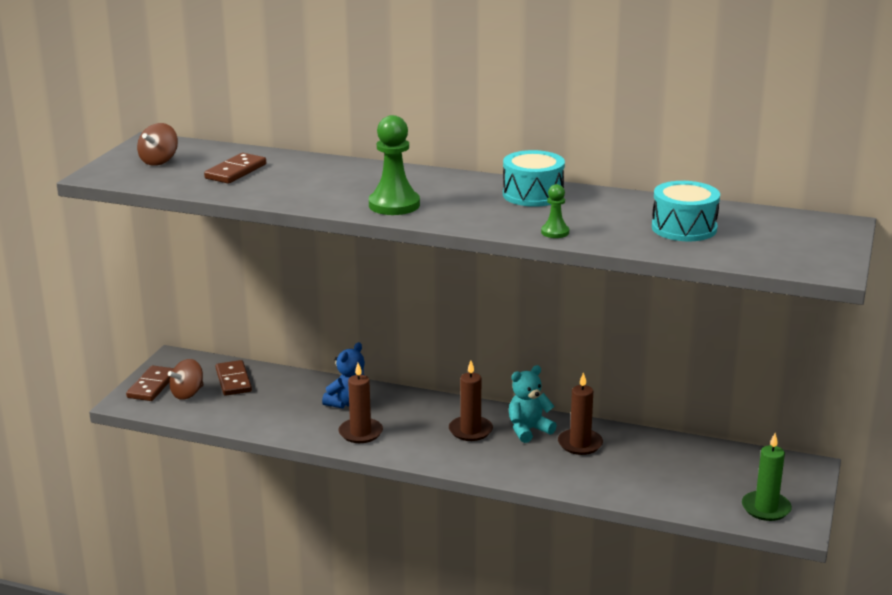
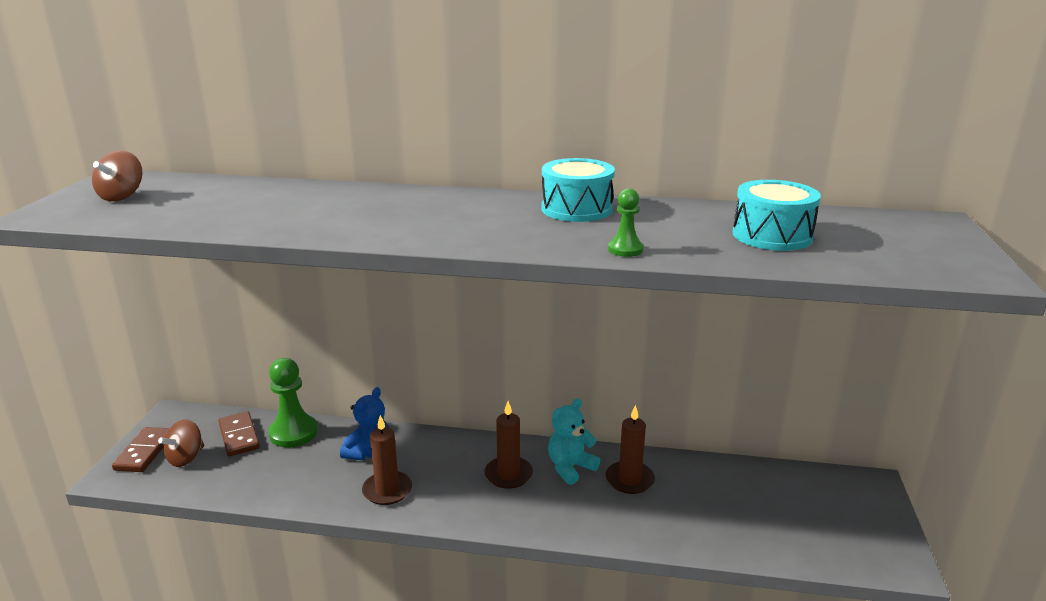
camera: 10 degrees left, 0 degrees up
(236, 171) = (217, 203): brown domino -> none
(394, 205) = (416, 229): green pawn -> green pawn (293, 433)
(766, 508) = (857, 544): green candle -> none

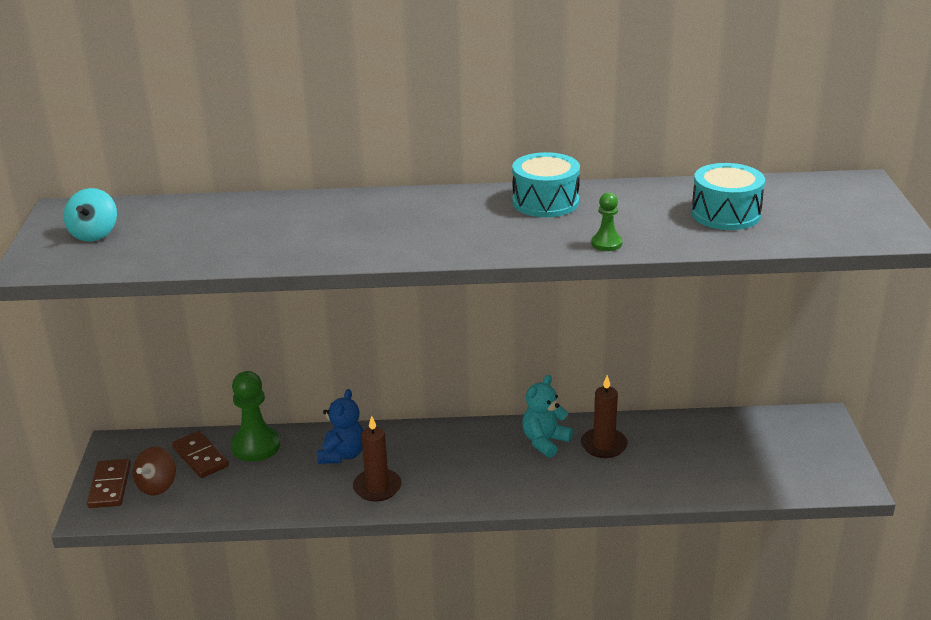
camera: 10 degrees left, 5 degrees up
(122, 196) = (94, 234): brown spinning top -> turquoise spinning top
(508, 475) = (488, 456): brown candle -> none

